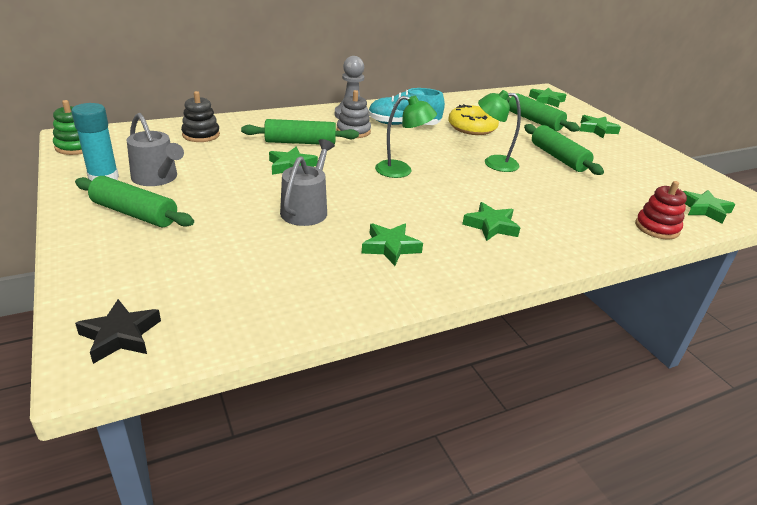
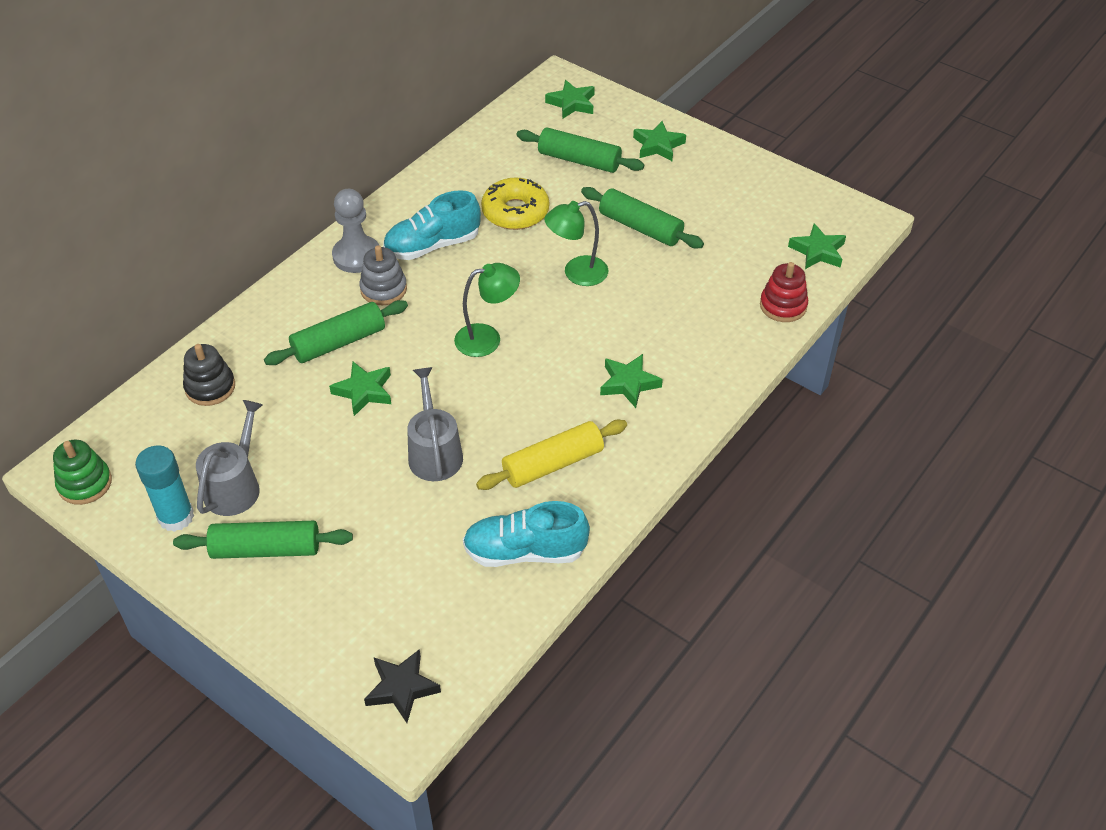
camera: 25 degrees left, 15 degrees up
(157, 178) = (235, 486): grey watering can -> grey watering can turned 90 degrees counterclockwise
(317, 289) = (525, 551): none -> turquoise shoe
(390, 247) = (553, 464): green star -> yellow rolling pin

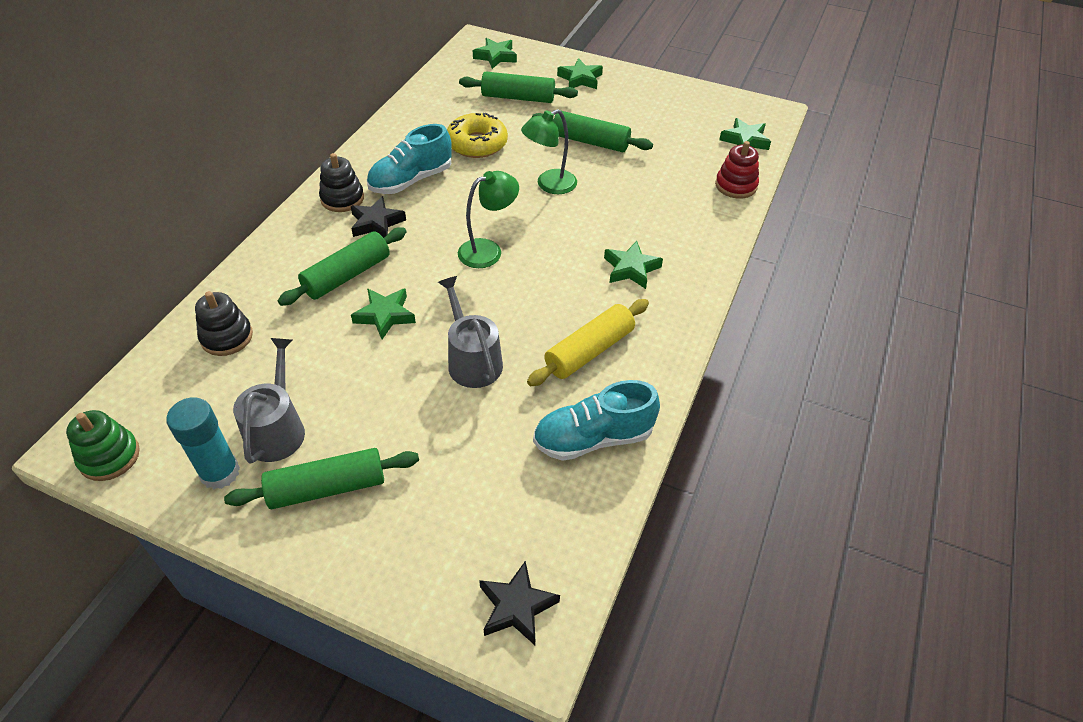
camera: 15 degrees left, 0 degrees up
(357, 256) = (342, 199): grey pawn -> black stacking toy
(383, 289) = (376, 223): grey stacking toy -> black star

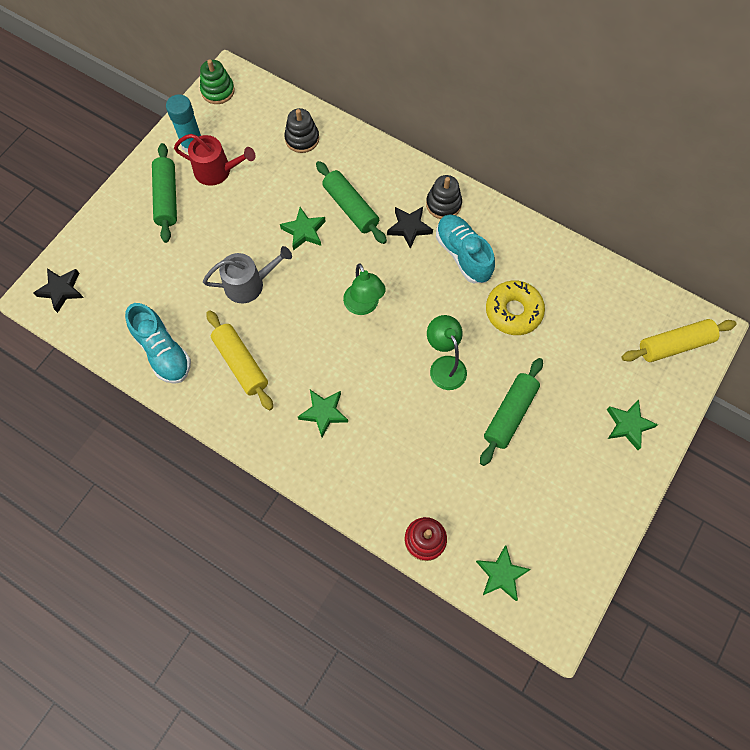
camera: 100 degrees right, 20 degrees up
(277, 429) = (217, 171): grey watering can -> red watering can
(496, 56) = (674, 345): green star -> yellow rolling pin
(518, 97) = (592, 357): green rolling pin -> none
(593, 438) = (163, 351): turquoise shoe -> turquoise shoe turned 150 degrees clockwise

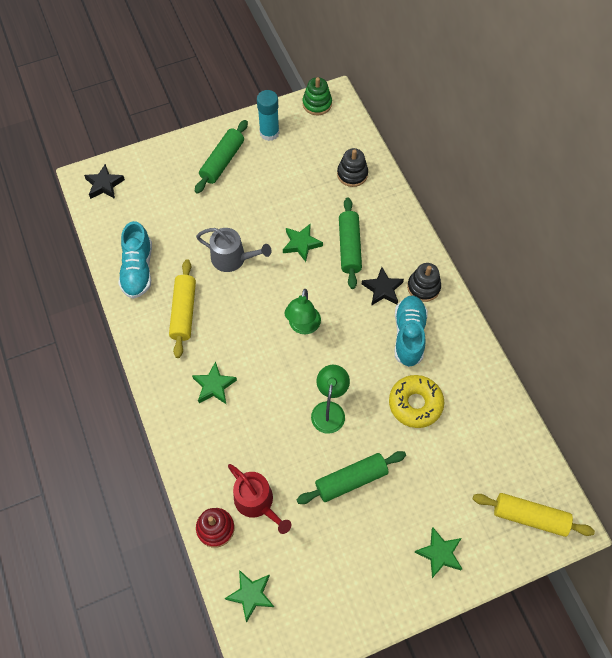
camera: 35 degrees right, 5 degrees down
(217, 171) = (272, 162): red watering can -> red watering can (257, 502)

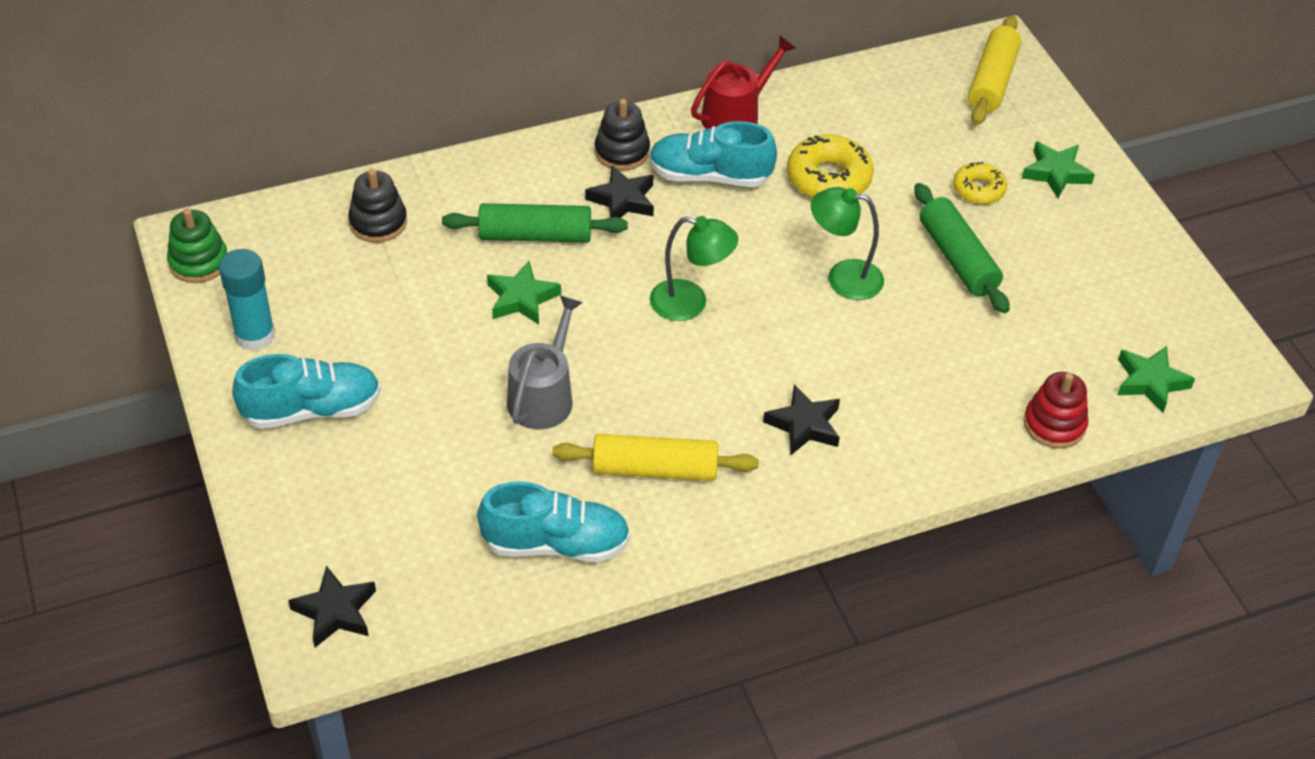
camera: 90 degrees left, 15 degrees down
(214, 386) = (804, 425): green star -> black star
(222, 161) = (312, 409): green rolling pin -> turquoise shoe
(257, 502) = (1005, 371): red watering can -> red watering can (736, 115)
(416, 498) = (978, 189): none -> yellow donut

